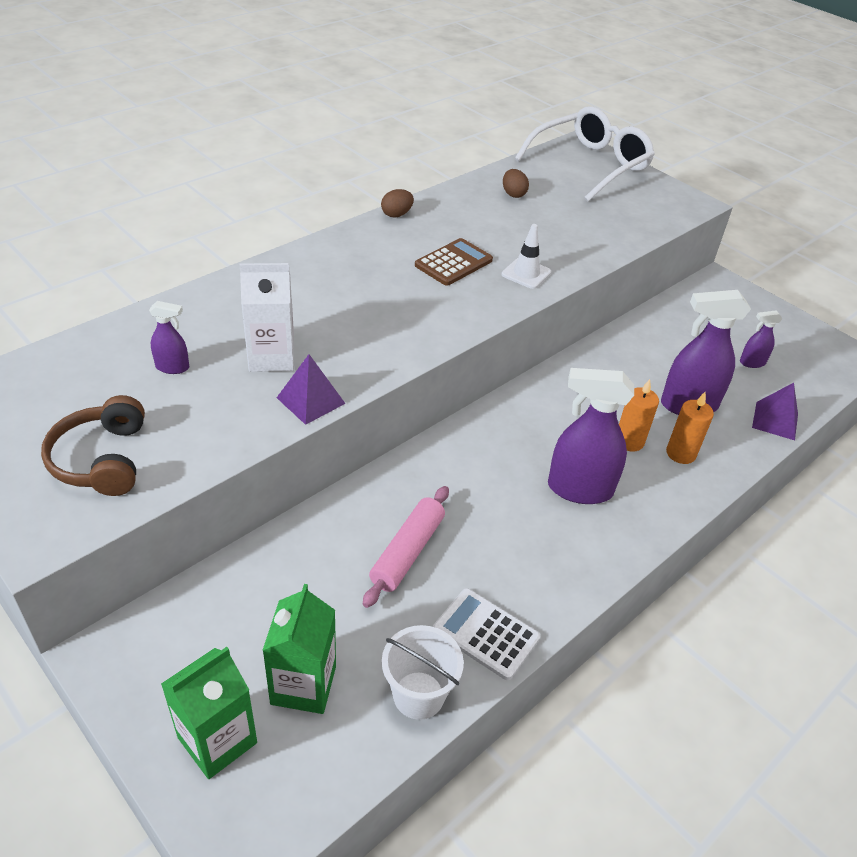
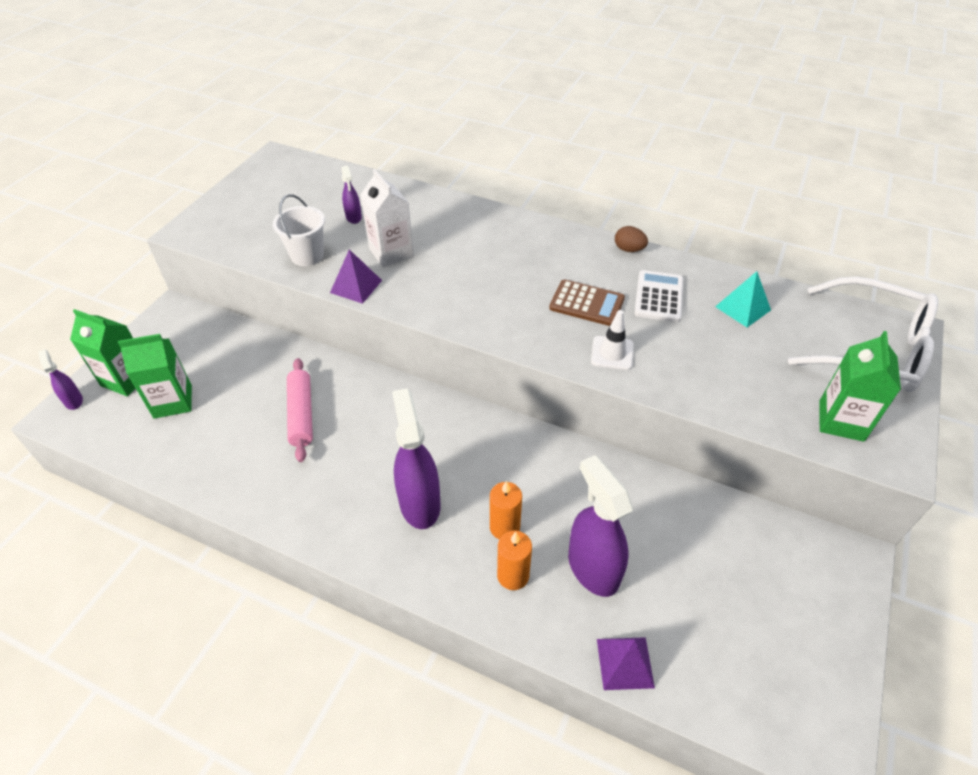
camera: 70 degrees right, 5 degrees up
(102, 459) = (256, 226): brown headphones -> none
(407, 552) = (301, 414): pink rolling pin -> pink rolling pin turned 75 degrees clockwise
(418, 695) = (178, 461): white bucket -> white bucket (307, 255)
(485, 634) = (241, 483): white calculator -> white calculator (658, 297)
(513, 194) = (742, 308): brown egg -> turquoise pyramid
(652, 207) = (841, 421): none -> green carton
(752, 363) = (716, 621): purple spray bottle -> purple spray bottle (73, 401)

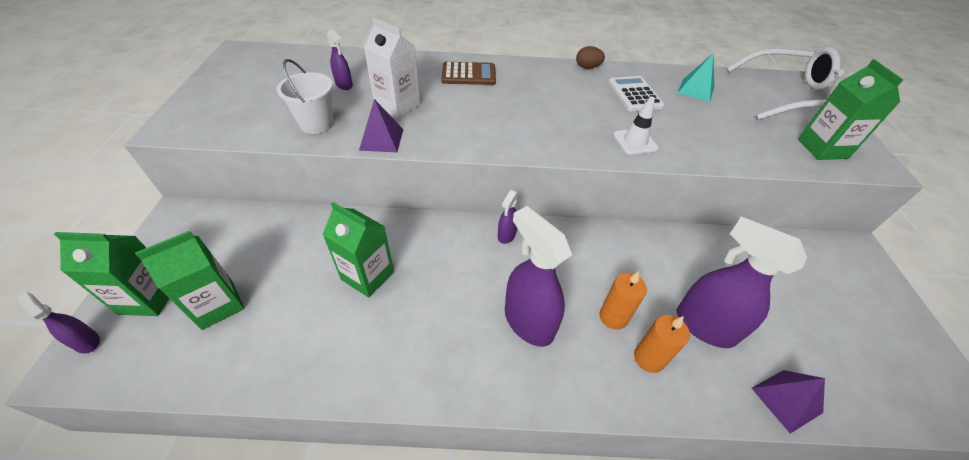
camera: 25 degrees left, 0 degrees up
(301, 414) = (367, 275): pink rolling pin -> green carton
(450, 415) = (506, 235): none -> purple spray bottle
(587, 303) = (587, 110): brown calculator -> brown calculator (468, 74)

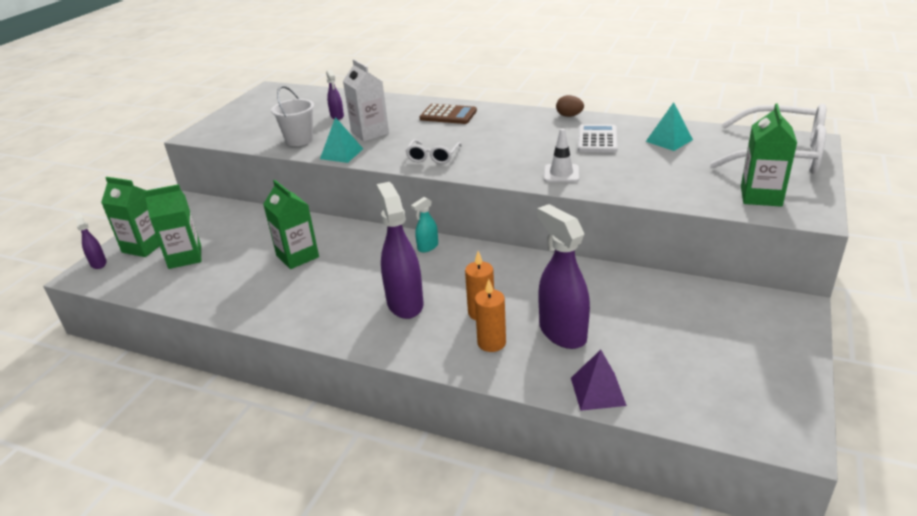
camera: 25 degrees right, 15 degrees down
(381, 139) = (341, 153): purple pyramid -> turquoise pyramid
(490, 133) = (433, 157): none -> white glasses
(506, 235) = (427, 247): purple spray bottle -> turquoise spray bottle

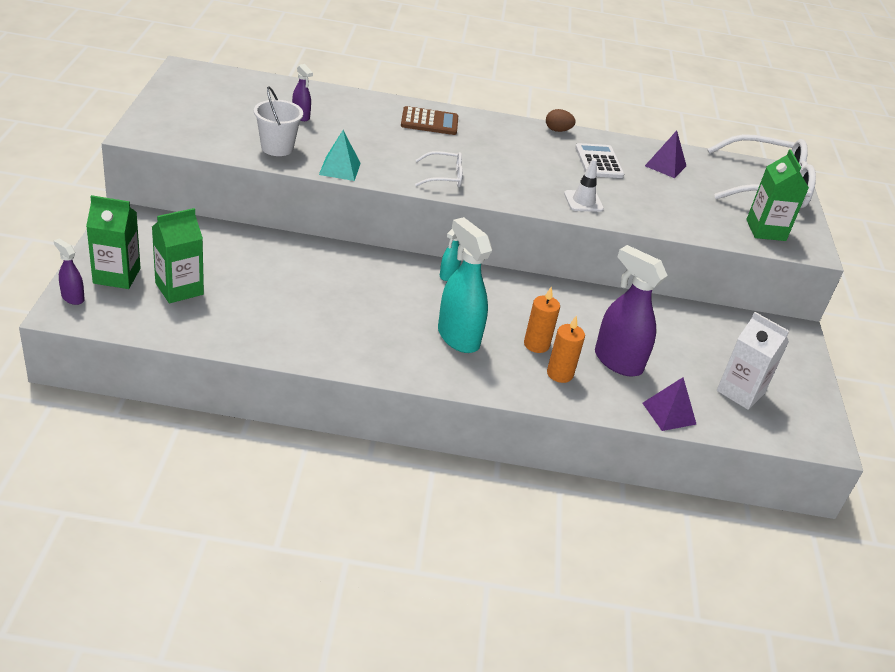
camera: 25 degrees left, 5 degrees up
(297, 256) = (313, 287): green carton -> none
(370, 133) = (355, 142): white carton -> white carton (740, 392)
(405, 303) = (458, 337): purple spray bottle -> turquoise spray bottle
(433, 157) = (444, 177): white glasses -> white glasses turned 90 degrees counterclockwise
(669, 140) = (665, 166): turquoise pyramid -> purple pyramid

